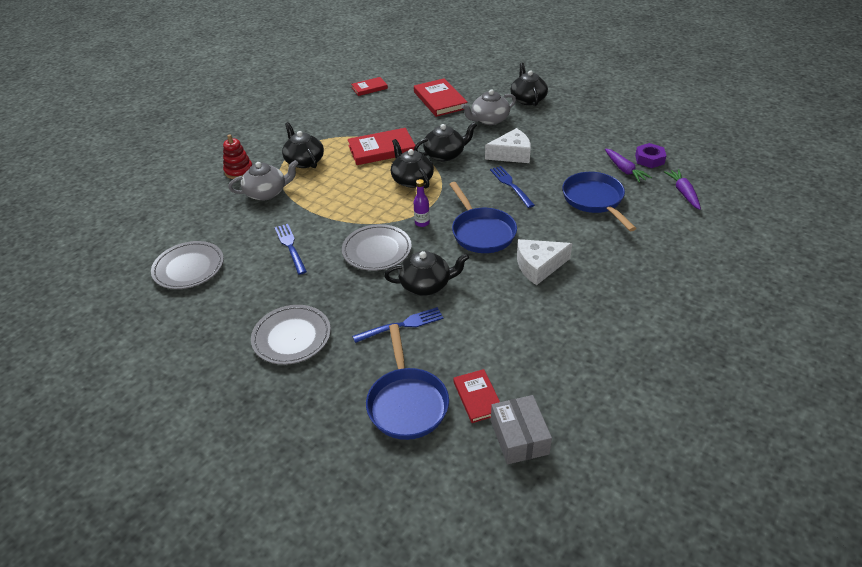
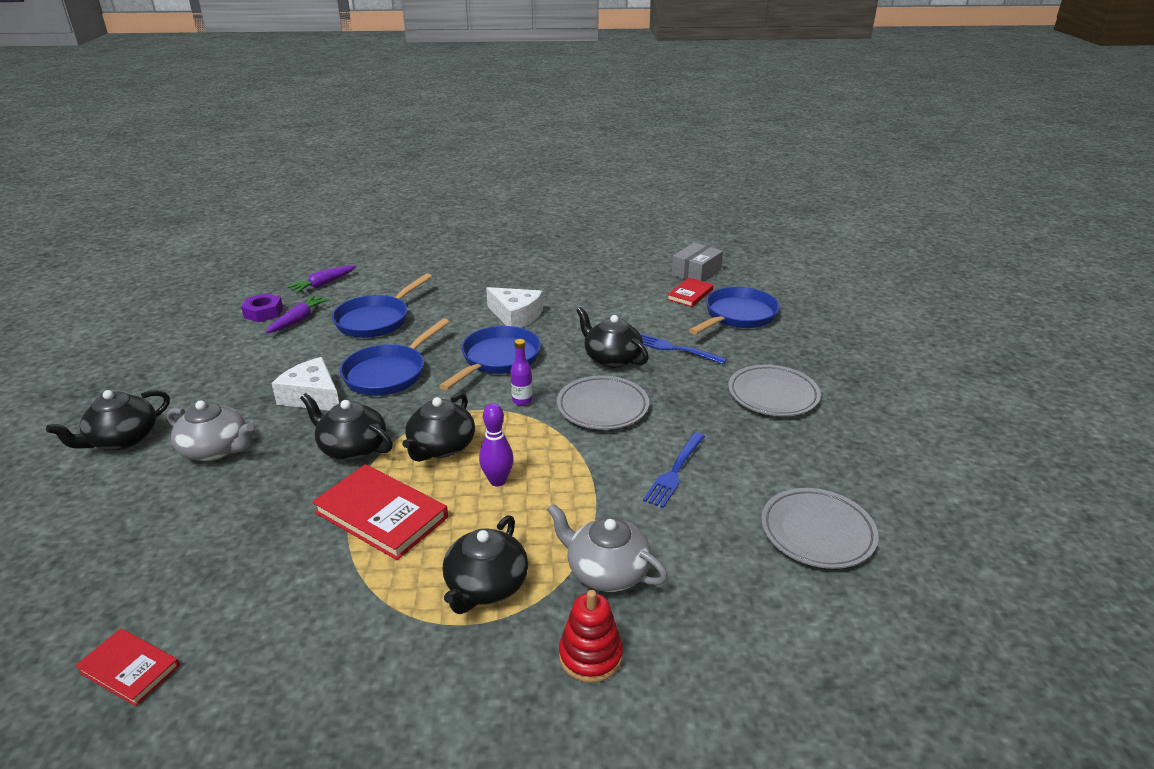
camera: 130 degrees left, 10 degrees down
(362, 187) = (497, 481): none -> purple bowling pin
(440, 100) = (159, 532): red book -> none
(510, 185) = (388, 373): blue fork -> blue pan

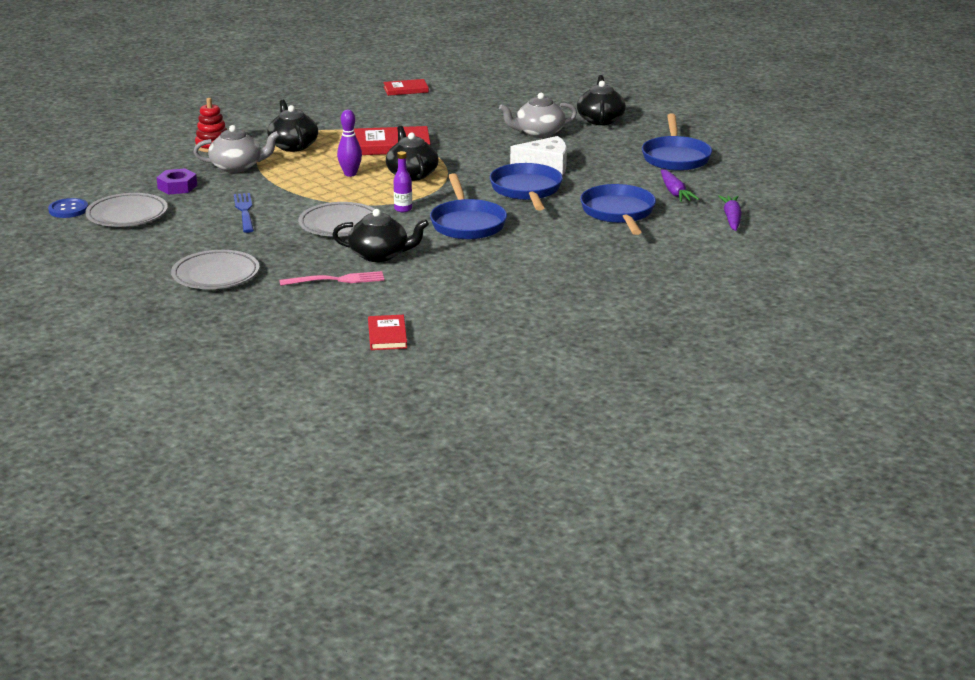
camera: 140 degrees right, 5 degrees down
(263, 313) = (713, 187): purple nut -> purple nut (177, 187)
(352, 448) = (464, 157): black teapot -> none
(516, 316) = (515, 255): white cheese -> none
(674, 349) = (337, 280): blue fork -> pink fork
(696, 273) = (413, 364): grey box -> none
(737, 316) = (312, 330): blue pan -> blue pan (675, 157)
(894, 586) = (68, 210): none -> blue button

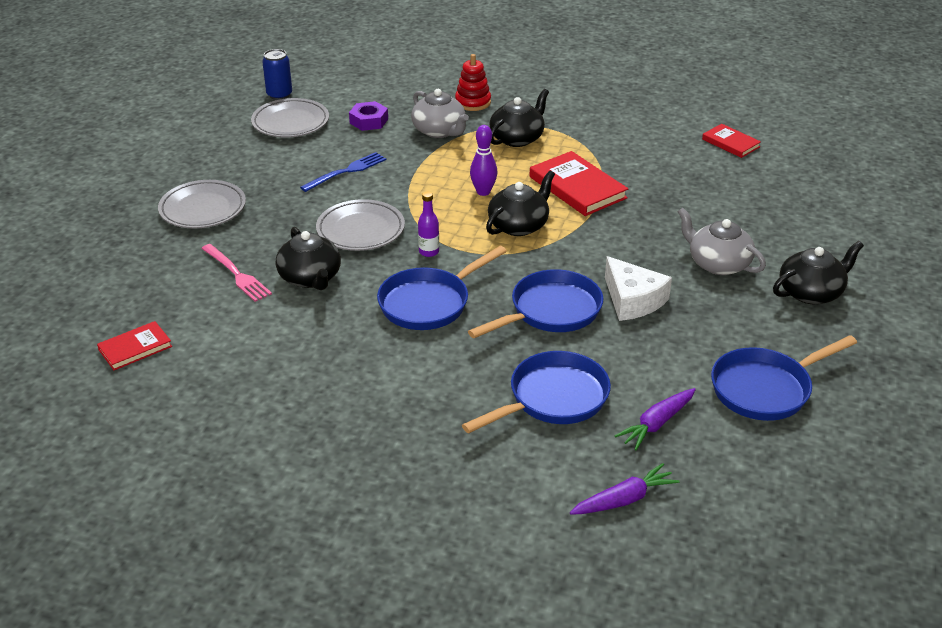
camera: 60 degrees right, 10 degrees up
(68, 210) = (279, 95): blue button -> blue can

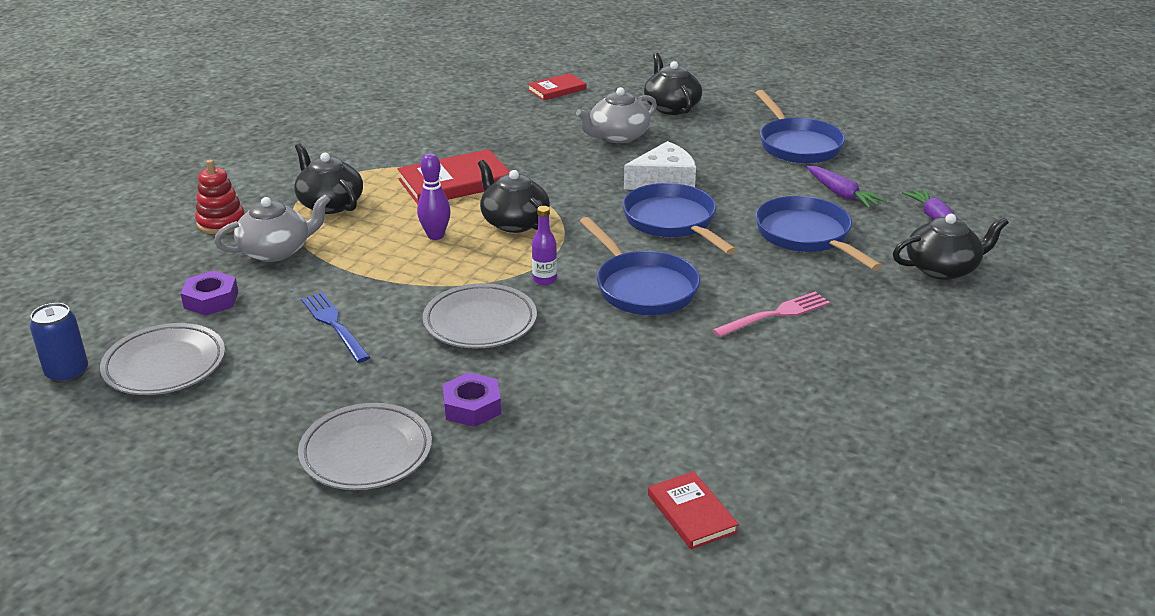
camera: 80 degrees left, 5 degrees down
(237, 274) = (546, 422): pink fork -> pink fork (776, 314)
(253, 241) = (472, 407): none -> purple nut
(310, 278) = (571, 364): black teapot -> black teapot (943, 268)
(730, 143) = (415, 100): red book -> red book (557, 89)

